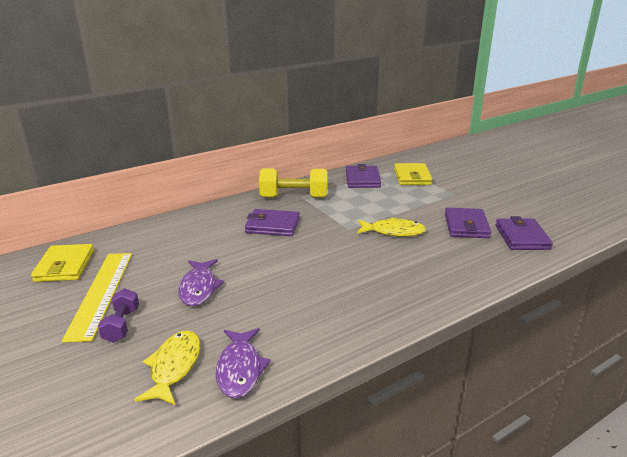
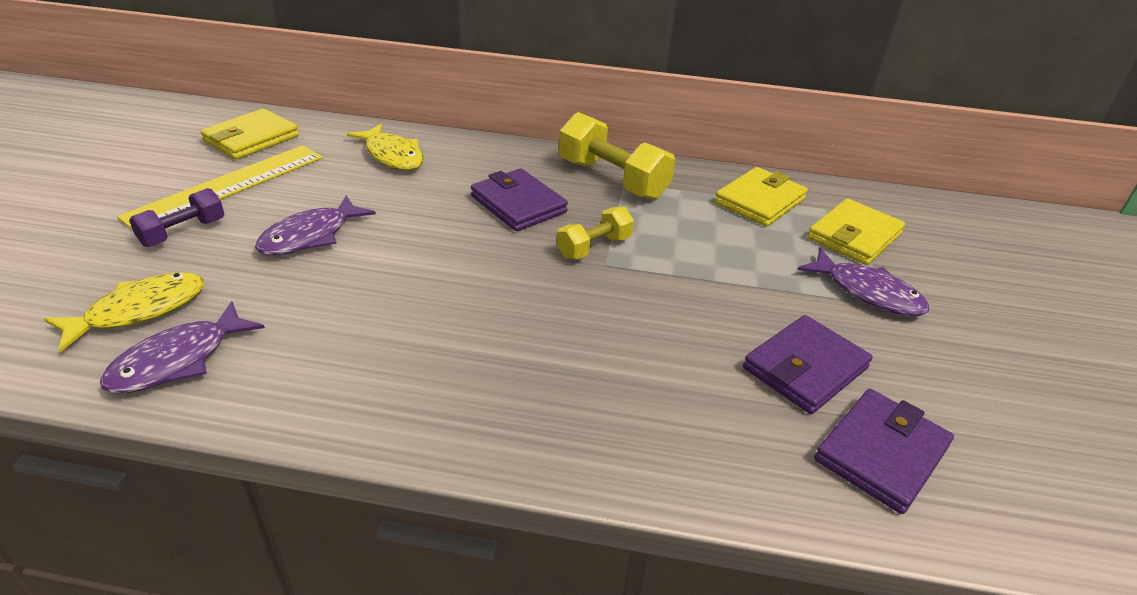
camera: 40 degrees right, 10 degrees up
(333, 225) = (594, 247): none -> yellow dumbbell
(362, 179) = (759, 201): purple wallet -> yellow wallet
(393, 232) = (663, 305): yellow fish -> yellow fish (392, 155)
(445, 193) = (867, 292): none -> purple fish

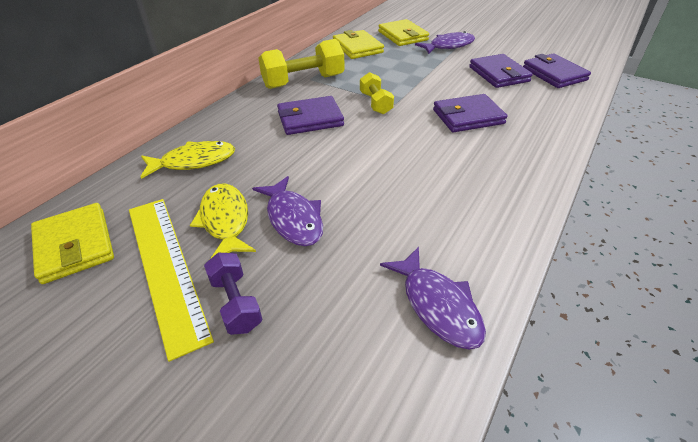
camera: 65 degrees left, 5 degrees up
(139, 311) = (358, 334): yellow fish -> yellow fish (225, 221)
(612, 343) = (468, 117): none -> purple wallet

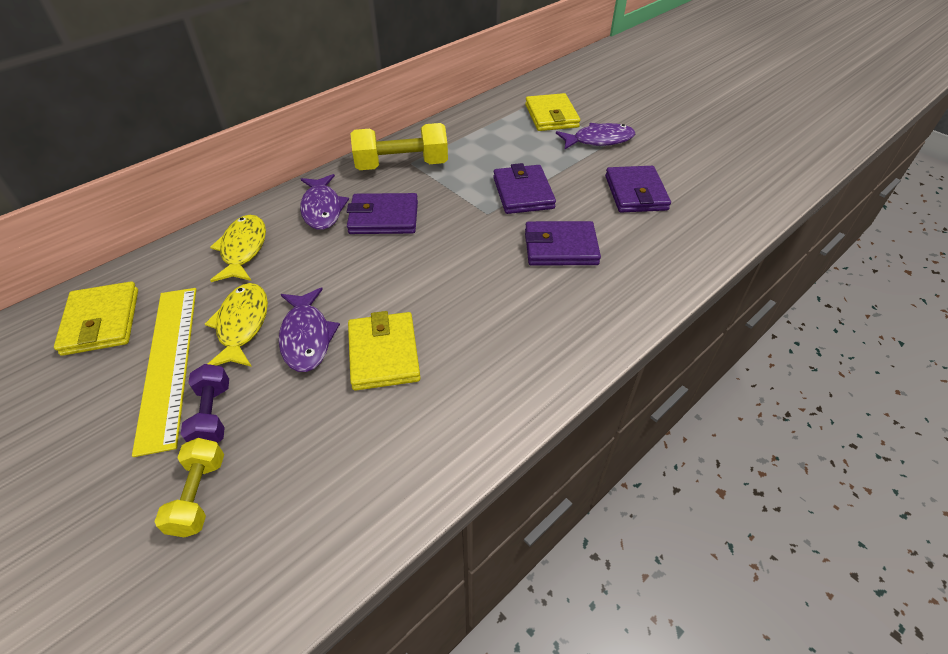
camera: 15 degrees right, 5 degrees up
(194, 161) = (243, 249): yellow fish -> yellow fish turned 90 degrees counterclockwise
(357, 48) = (487, 126): yellow wallet -> yellow wallet (383, 354)
(375, 103) = (465, 209): yellow dumbbell -> yellow dumbbell (199, 495)
(438, 305) = (394, 466): purple fish -> purple fish (322, 209)
(554, 74) = (706, 204): purple wallet -> purple wallet (523, 193)

